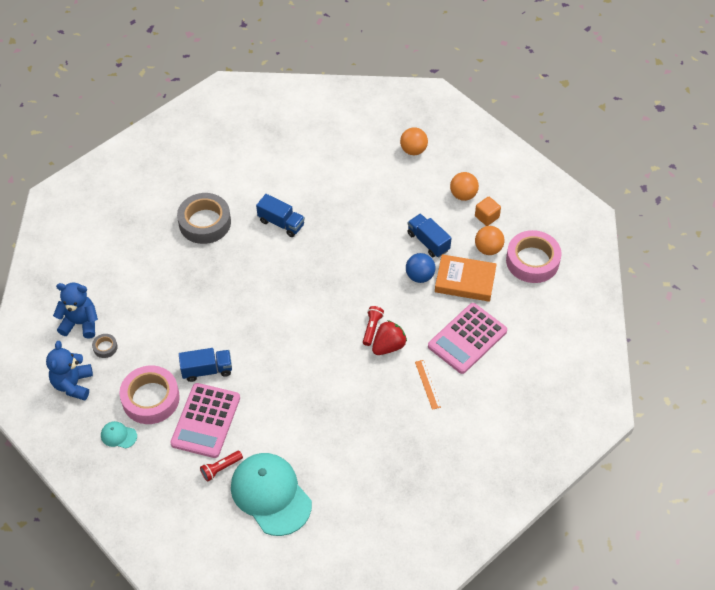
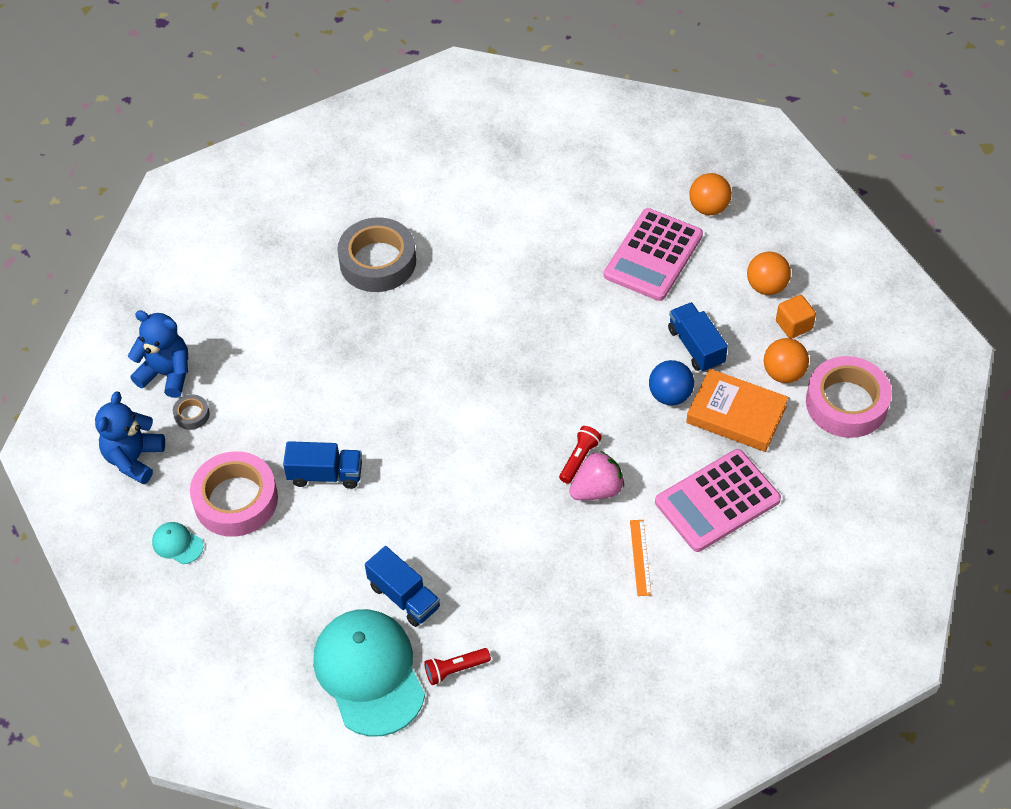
camera: 15 degrees right, 0 degrees up
(206, 421) = (305, 547): pink calculator -> pink calculator (653, 255)
(220, 468) = (308, 620): red flashlight -> red flashlight (455, 669)
(281, 223) = (487, 281): blue truck -> blue truck (404, 597)
(388, 346) = (597, 490): red strawberry -> pink strawberry

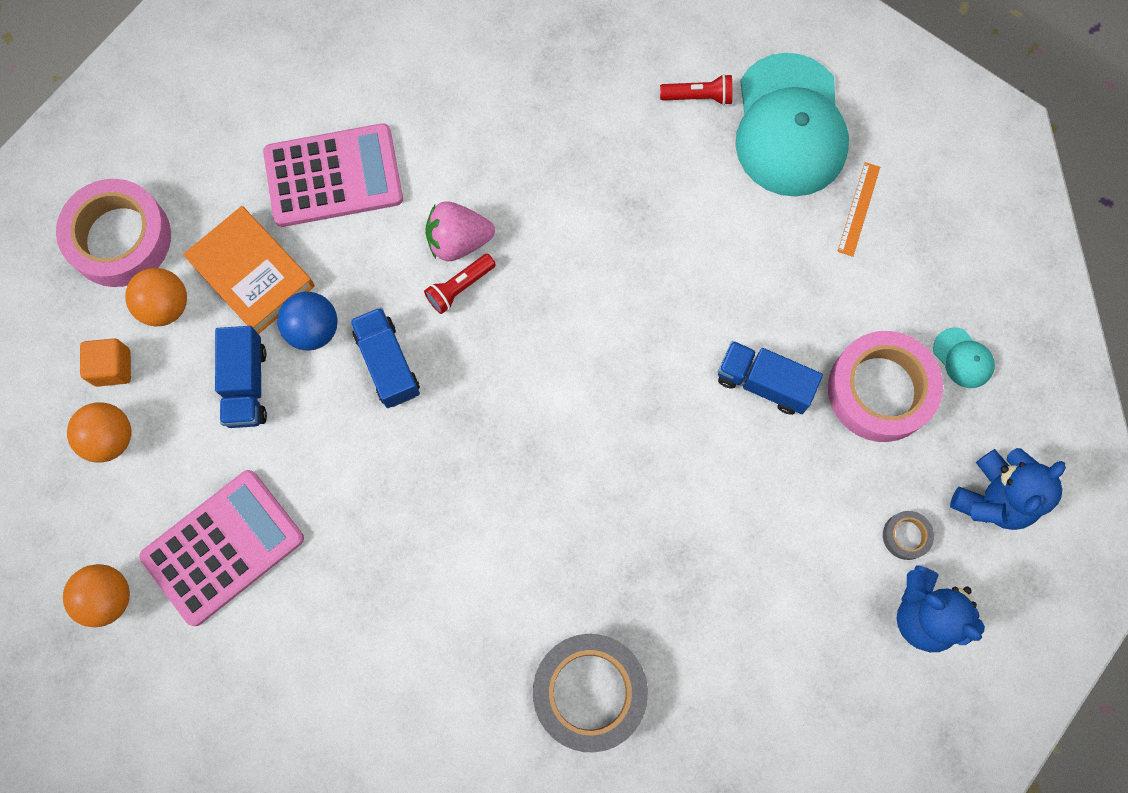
camera: 160 degrees left, 20 degrees up
(404, 597) = (724, 196): blue truck -> blue truck (388, 364)
(640, 557) = (450, 144): orange ruler -> orange ruler (859, 209)

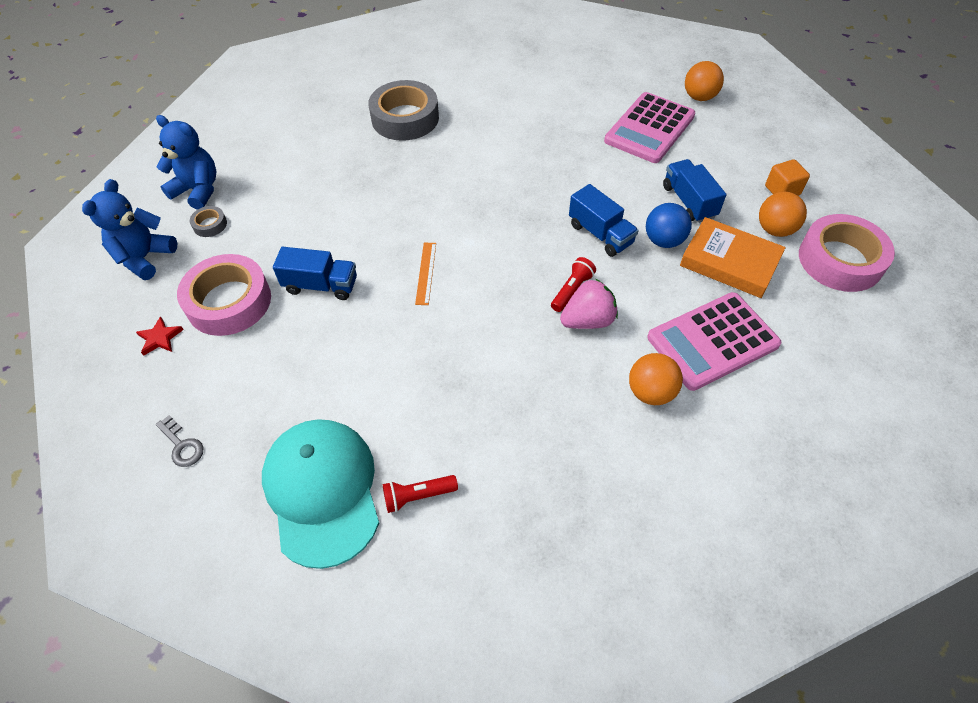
camera: 165 degrees right, 20 degrees down
(110, 438) = (754, 158): orange ball -> orange ball (650, 392)
(859, 209) = (250, 431): orange ruler -> orange ruler (426, 273)
(930, 212) = (182, 445): none -> grey key
(963, 358) = (160, 338): turquoise cap -> red star

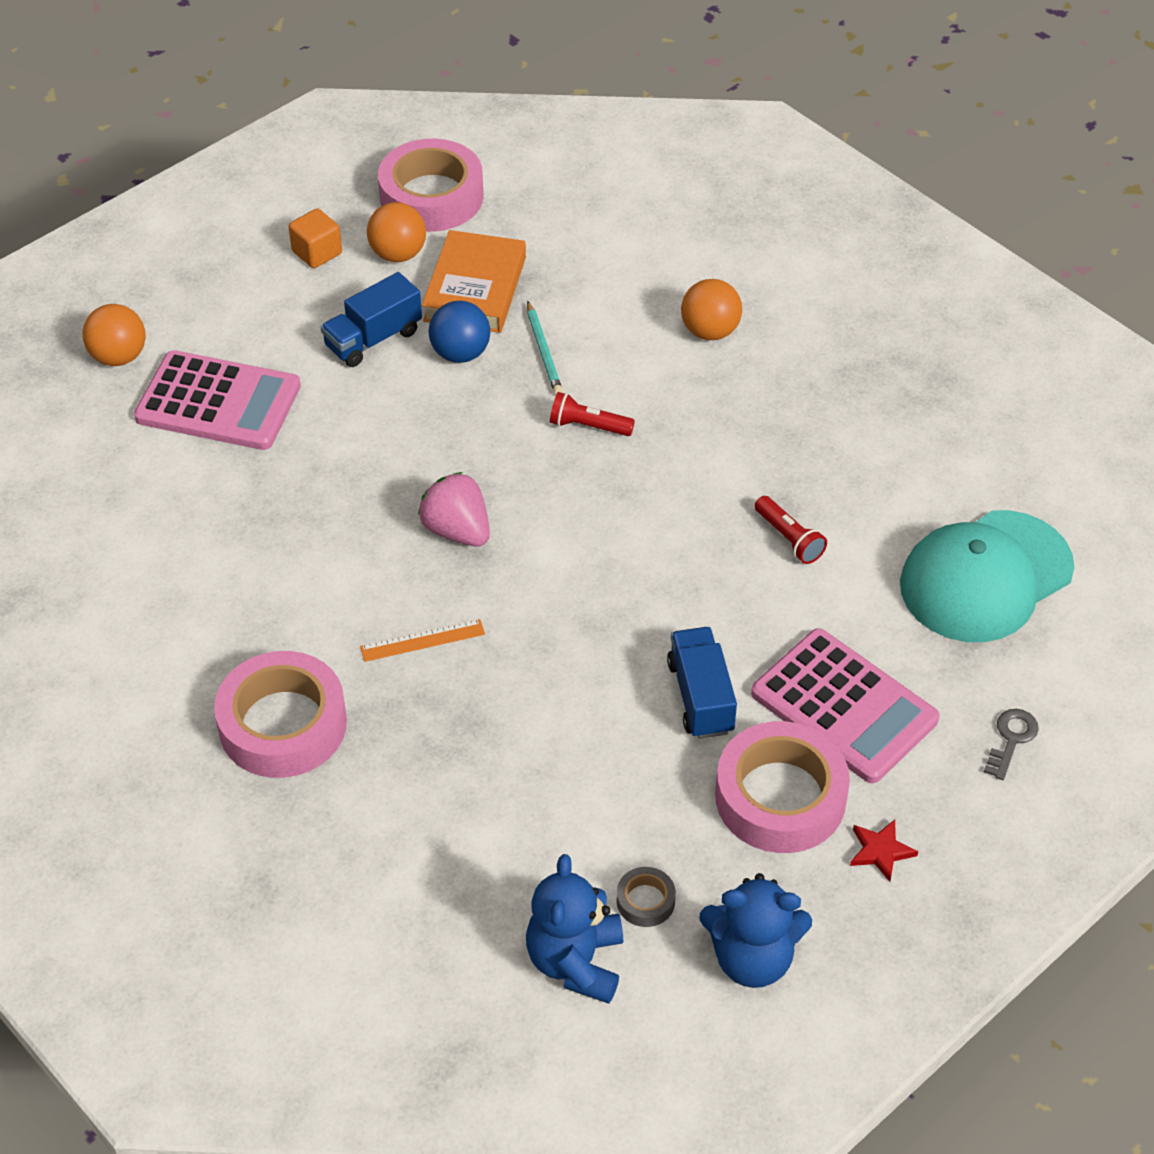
camera: 110 degrees left, 5 degrees down
(405, 118) = (283, 724): grey tape -> pink tape
(418, 496) = (942, 493): red flashlight -> red flashlight (789, 539)
(426, 273) = (624, 584): orange ruler -> orange ruler (422, 640)
(588, 320) = (631, 402): pink strawberry -> pink strawberry (457, 530)
(600, 234) = (473, 417): blue truck -> none
(654, 284) = (544, 351): none -> turquoise pencil
(712, 341) = (612, 290): pink calculator -> pink calculator (844, 706)

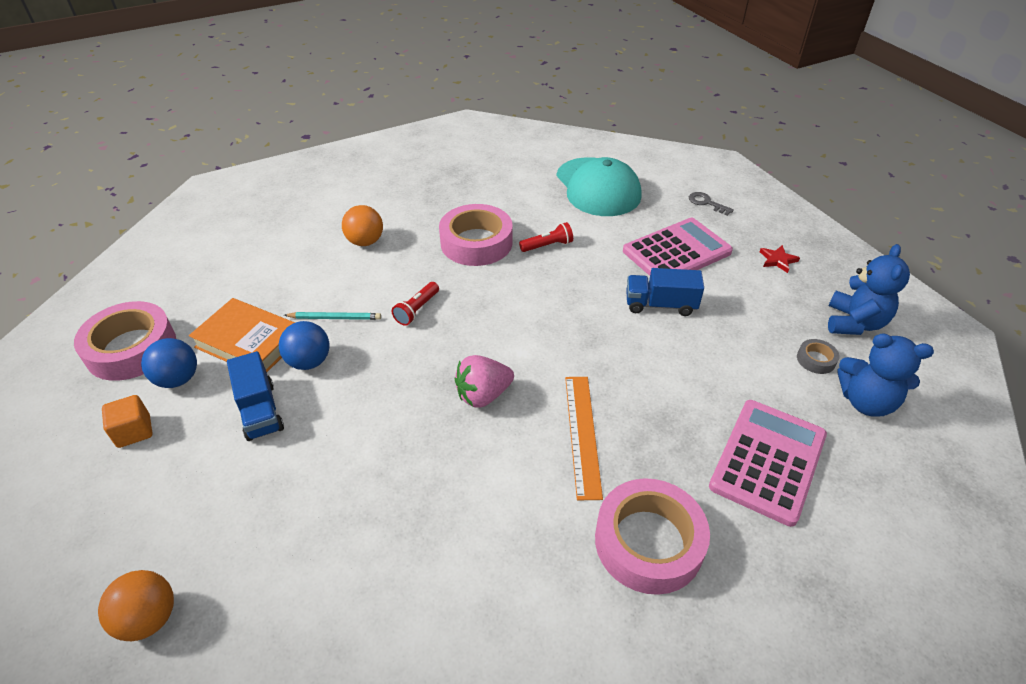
camera: 75 degrees left, 5 degrees down
(218, 402) = (264, 535): pink calculator -> pink calculator (767, 461)
(398, 254) = (178, 379): orange ball -> blue ball
(422, 640) = (582, 434): orange ruler -> orange ruler, size x1.58
(780, 797) = (739, 288): pink tape -> pink tape (476, 242)

